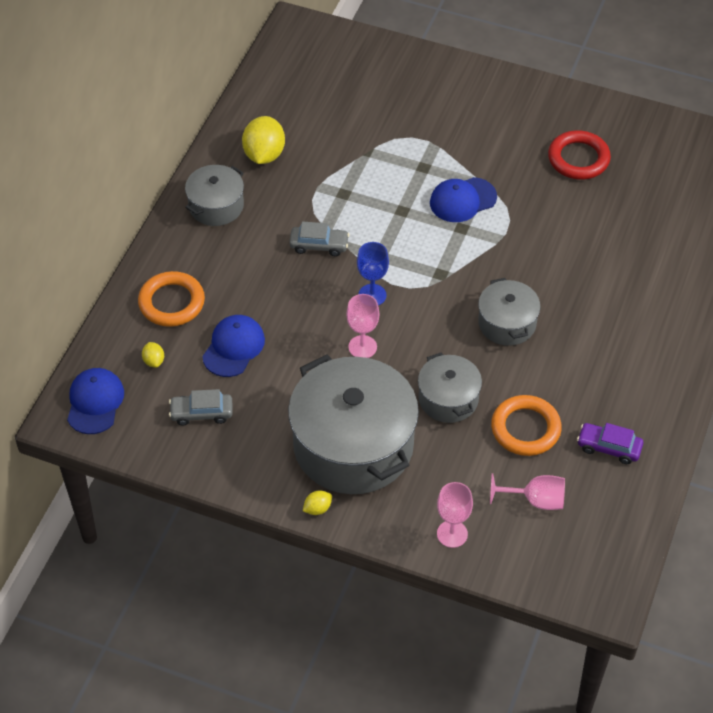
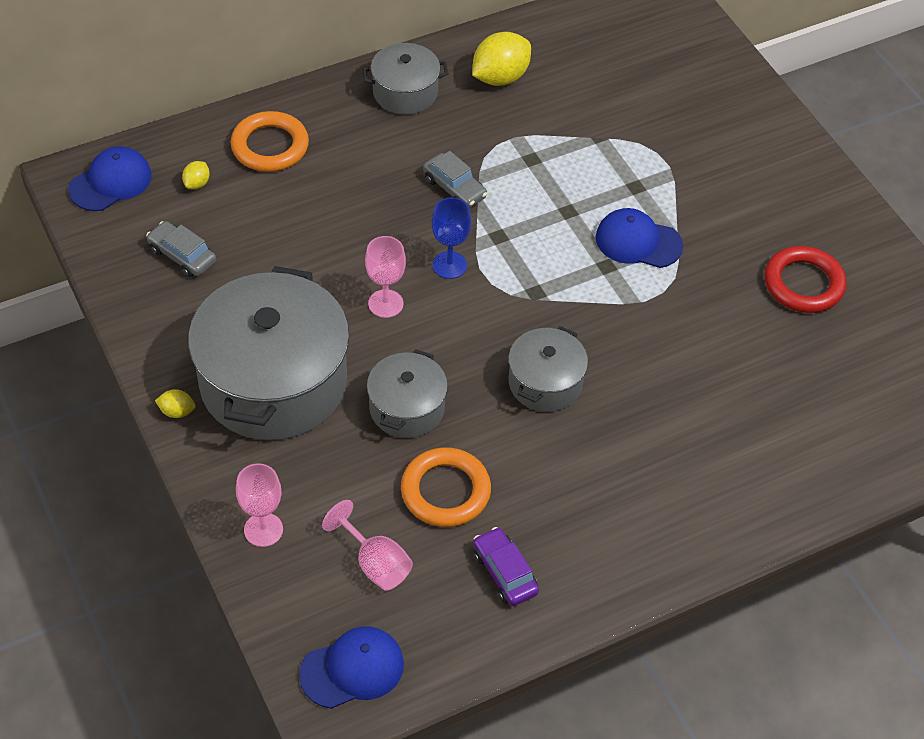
camera: 40 degrees right, 0 degrees up
(233, 347) = (275, 221): blue cap -> blue cap (352, 669)

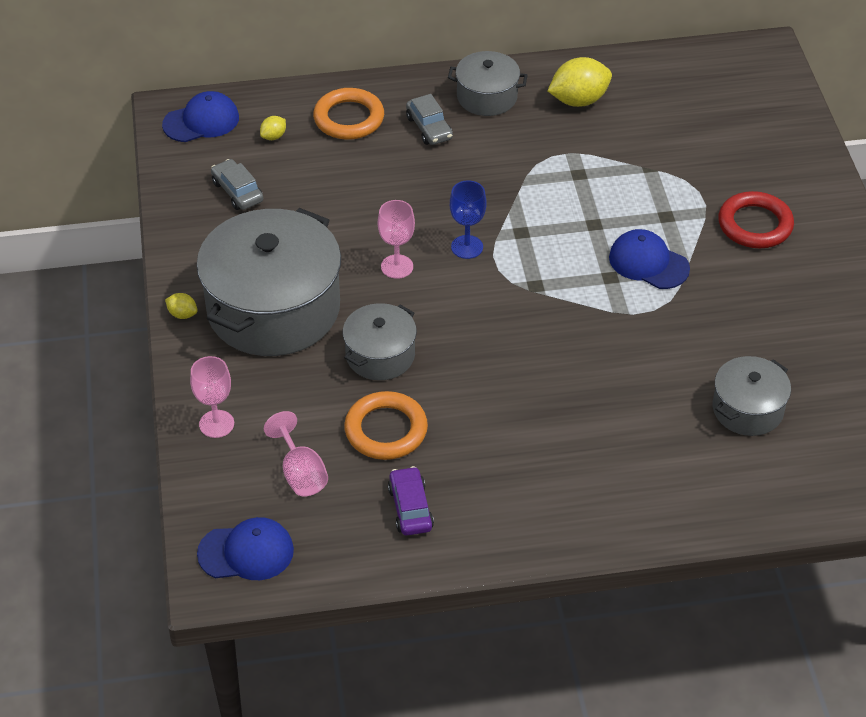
camera: 20 degrees right, 5 degrees down
(454, 188) = (498, 184): grey car -> grey car (429, 128)
(545, 383) = (512, 362): grey pot -> grey pot (747, 409)
(803, 284) = (791, 331): red ring -> red ring (755, 225)

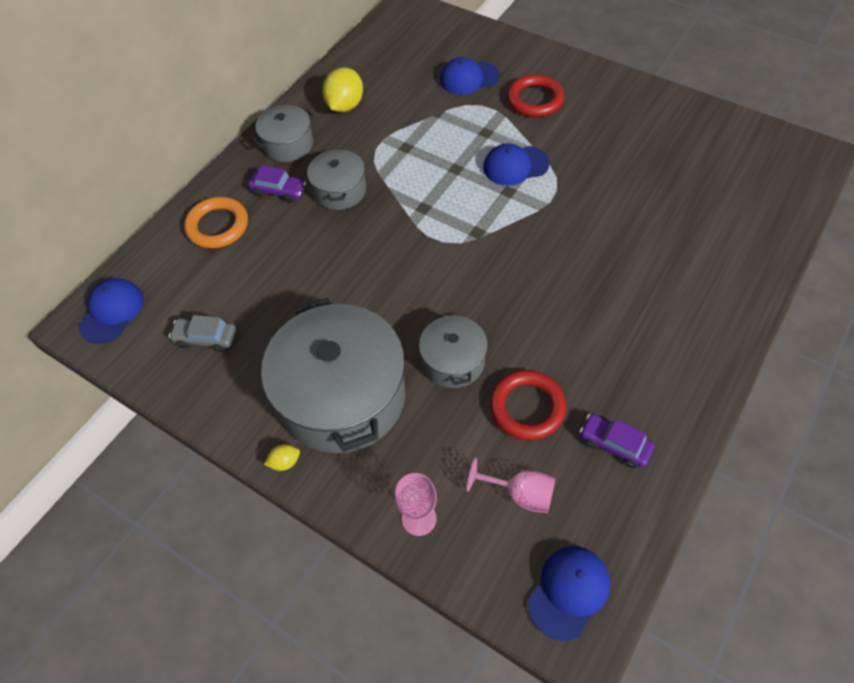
camera: 45 degrees left, 10 degrees up
(273, 136) = (181, 279): yellow lemon -> none
(386, 430) = (527, 407): orange ring -> red ring
(397, 266) = (382, 294): pink goblet -> none
(429, 128) = (279, 191): grey car -> purple car
(467, 247) = (405, 244): blue goblet -> none
(724, 160) = (469, 78): none -> blue cap
(747, 409) = (680, 202): grey pot -> grey pot (340, 190)

